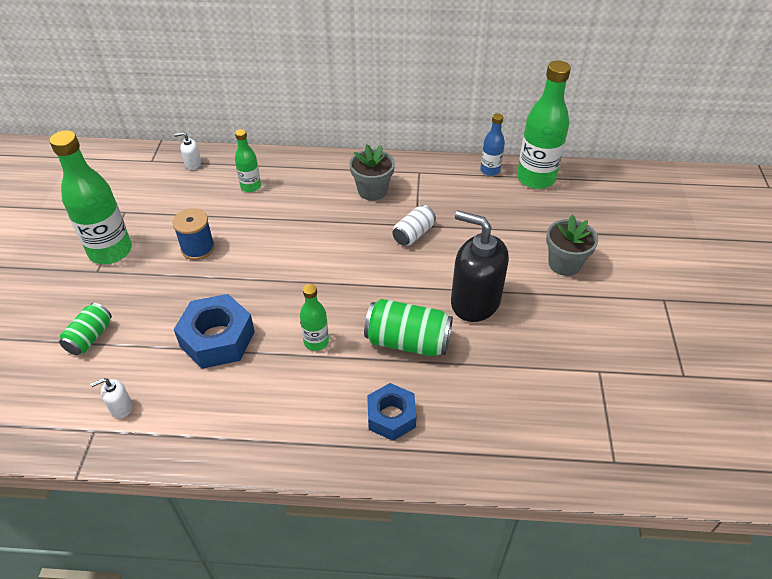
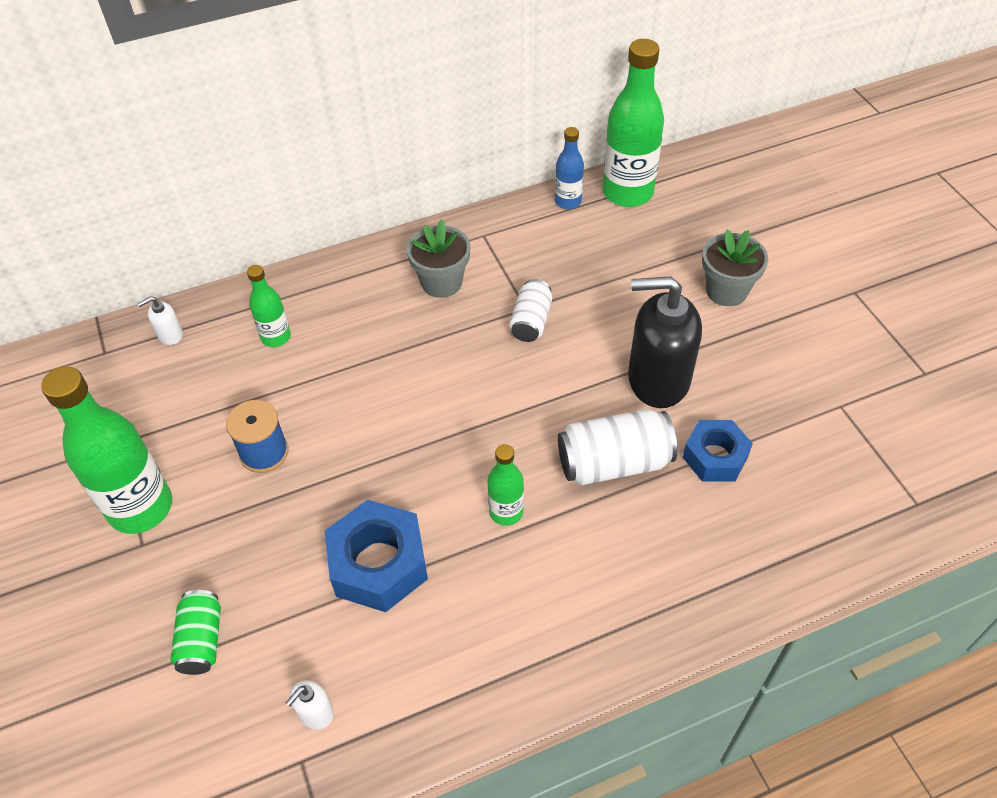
camera: 25 degrees left, 5 degrees up
(391, 416) = (655, 564): blue nut -> blue nut (715, 457)
(407, 341) = (614, 463): green can -> white can

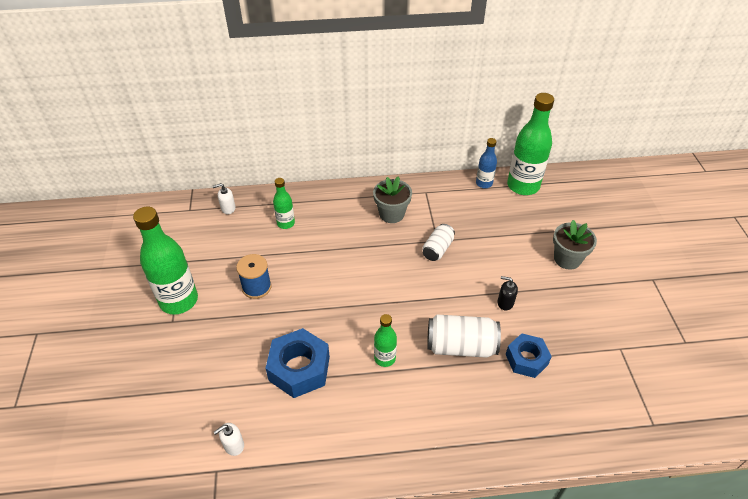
camera: 15 degrees right, 5 degrees down
(202, 640) = (185, 384): green can -> none
(657, 379) = (505, 302): black soap dispenser -> black soap dispenser, size x0.42

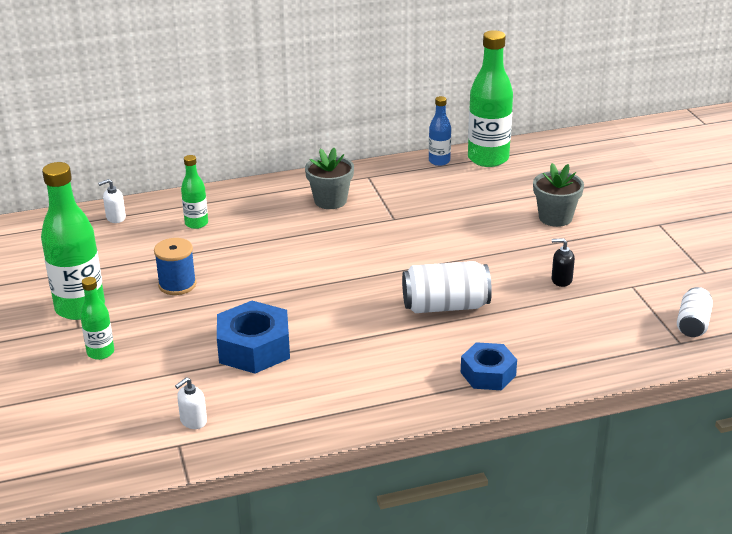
camera: 10 degrees left, 15 degrees down
(385, 358) = (356, 327): green bottle -> green bottle (100, 352)
(437, 249) = (396, 226): white can -> white can (693, 324)
(505, 302) = (489, 263): black soap dispenser -> black soap dispenser (561, 280)
(526, 359) = (525, 308): blue nut -> blue nut (488, 374)

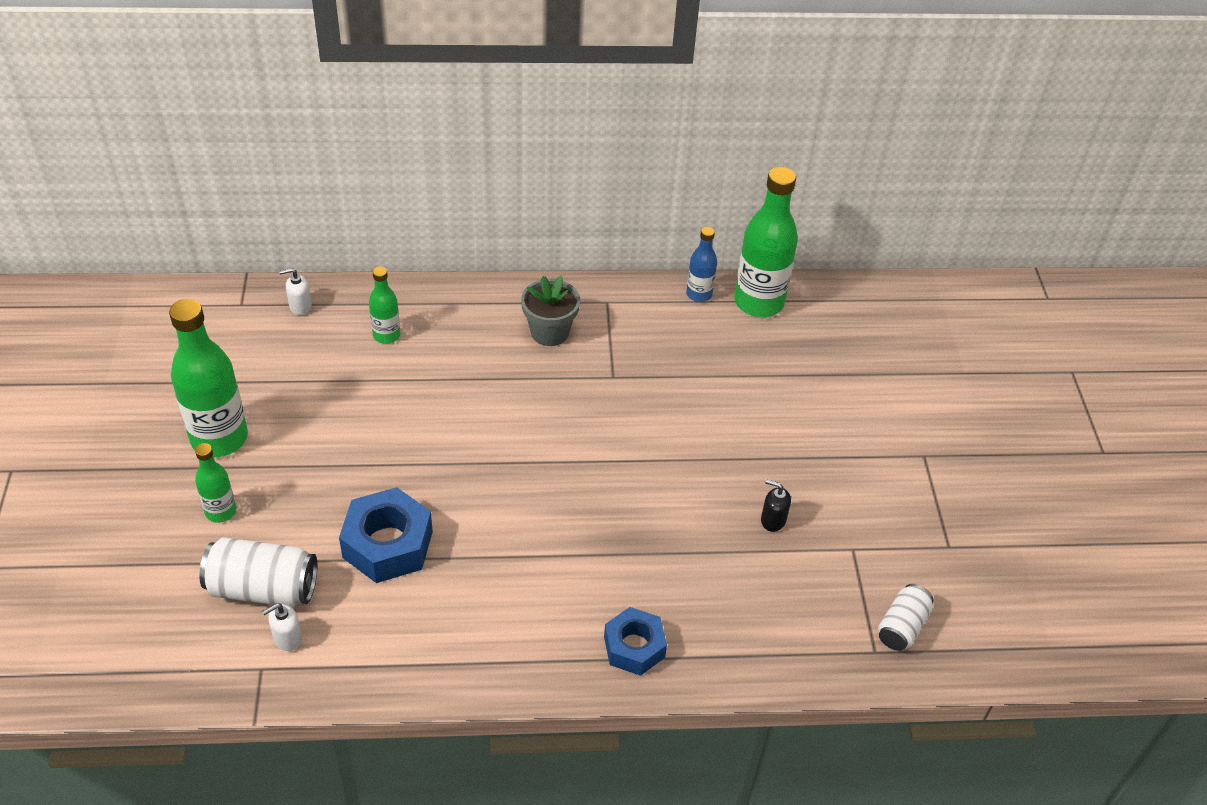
camera: 10 degrees right, 15 degrees up
(177, 284) = (335, 427): blue spool -> none
(445, 306) = (623, 530): white can -> white can (263, 588)
(555, 218) = (803, 417): grey flower pot -> none

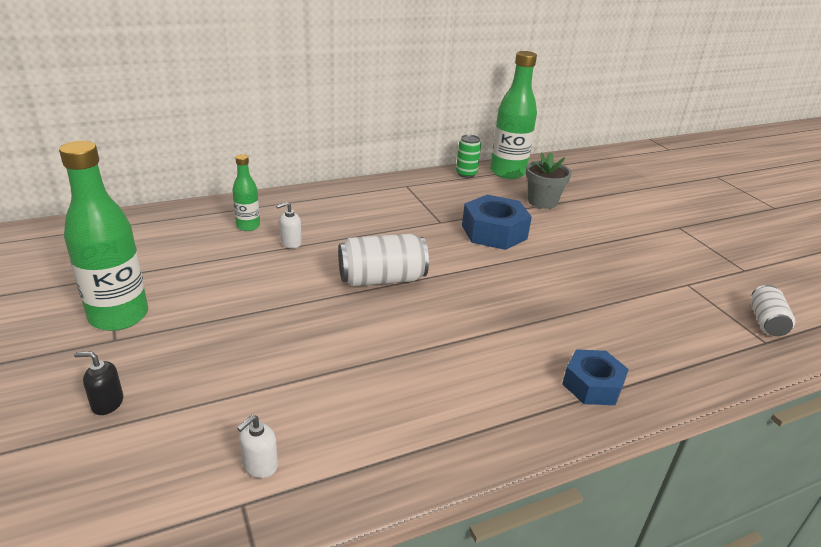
camera: 20 degrees left, 15 degrees down
(221, 511) = (140, 371): green bottle -> none
(263, 588) = (213, 426): white can -> white can (382, 279)
(300, 306) = (164, 221): white soap dispenser -> white soap dispenser (290, 243)
(388, 544) = (324, 360): blue nut -> blue nut (494, 232)
(549, 332) = (377, 206): grey flower pot -> grey flower pot (542, 201)
(699, 294) = (466, 174): blue bottle -> green can
(773, 520) = (619, 279): black soap dispenser -> black soap dispenser (107, 403)

